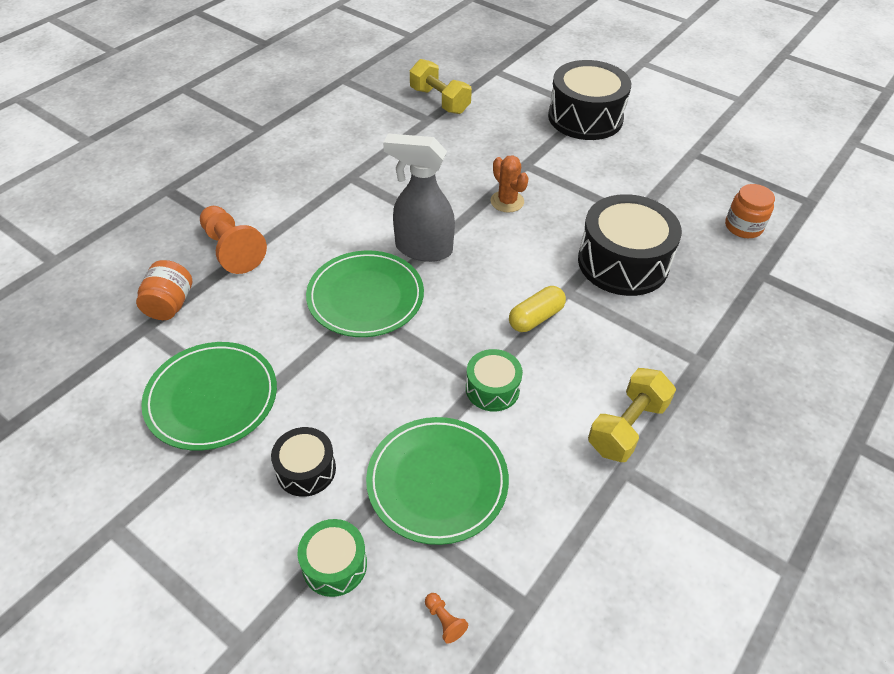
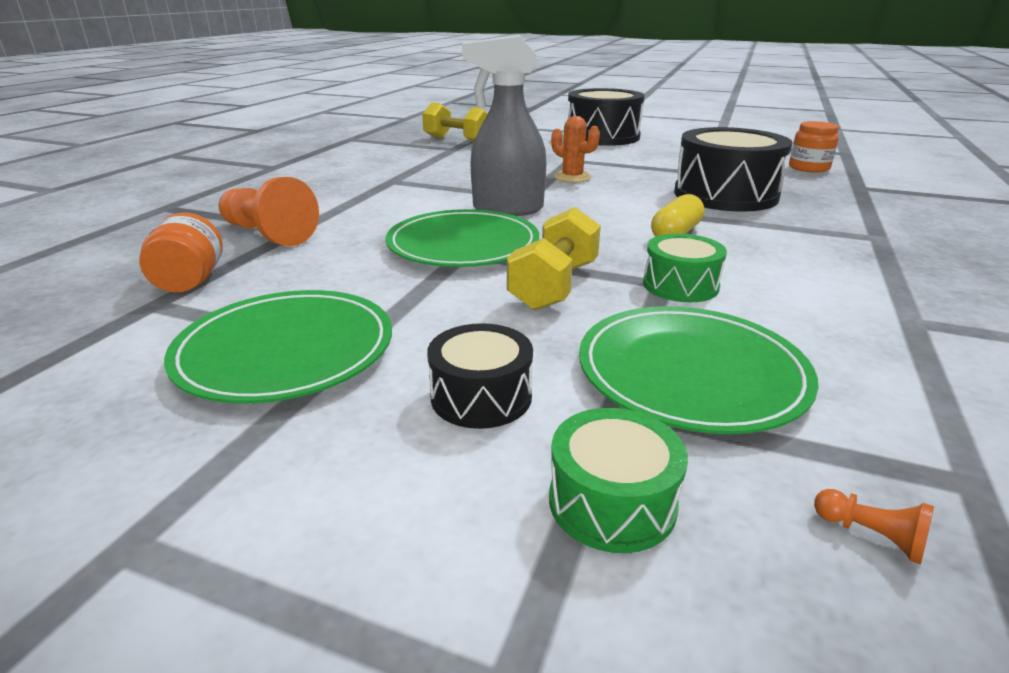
camera: 15 degrees left, 20 degrees down
(627, 427) = (869, 289): yellow dumbbell -> yellow dumbbell (554, 286)

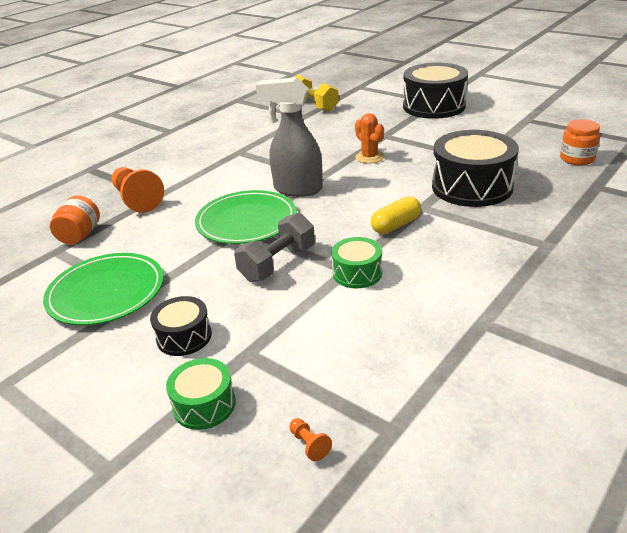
camera: 20 degrees right, 5 degrees up
(554, 286) = (278, 264): yellow dumbbell -> grey dumbbell
(691, 373) = (305, 339): green plate -> none

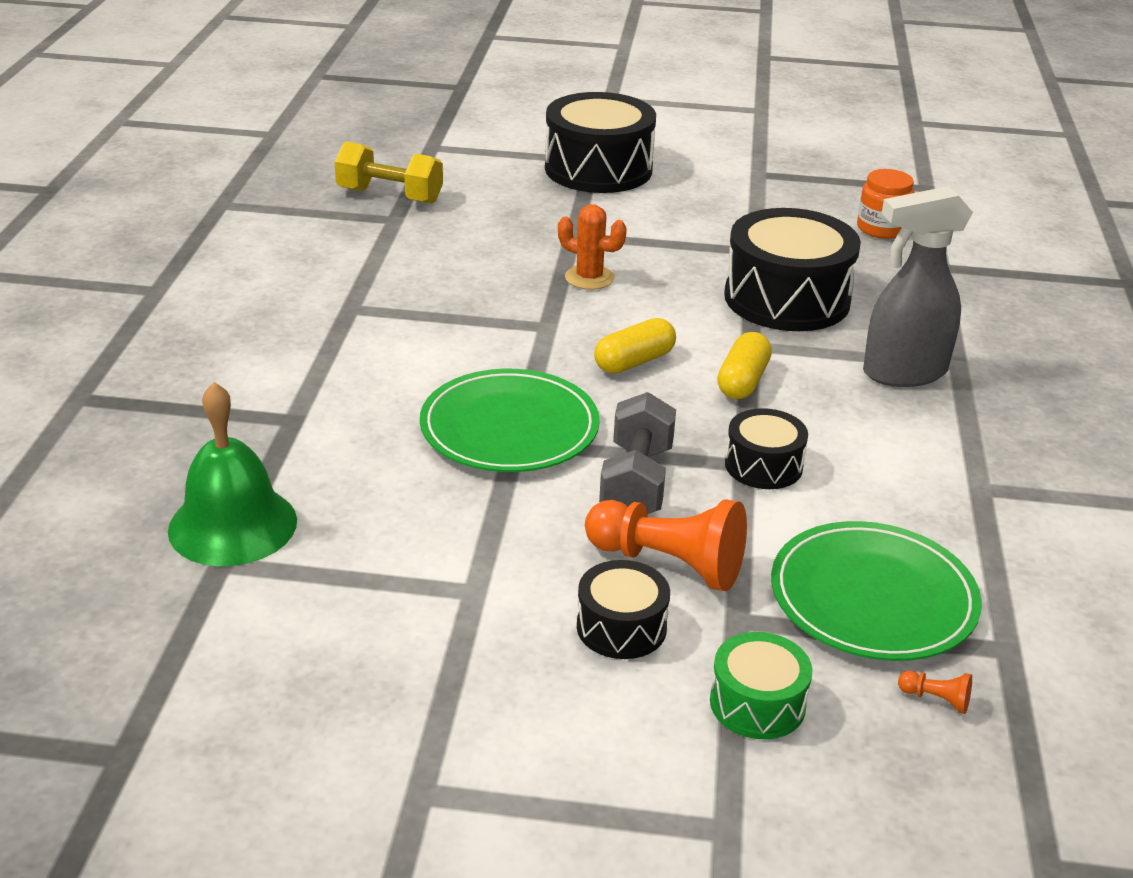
camera: 35 degrees left, 0 degrees up
(80, 235) = (232, 525): orange jar -> green bell
(106, 292) = (411, 603): green plate -> green plate (873, 597)
(137, 200) = (262, 435): orange pawn -> orange pawn (668, 563)
(297, 189) = (532, 356): grey spray bottle -> grey spray bottle (903, 373)
(346, 202) = (634, 362): none -> yellow capsule
(357, 273) = (763, 465): green drum -> black drum

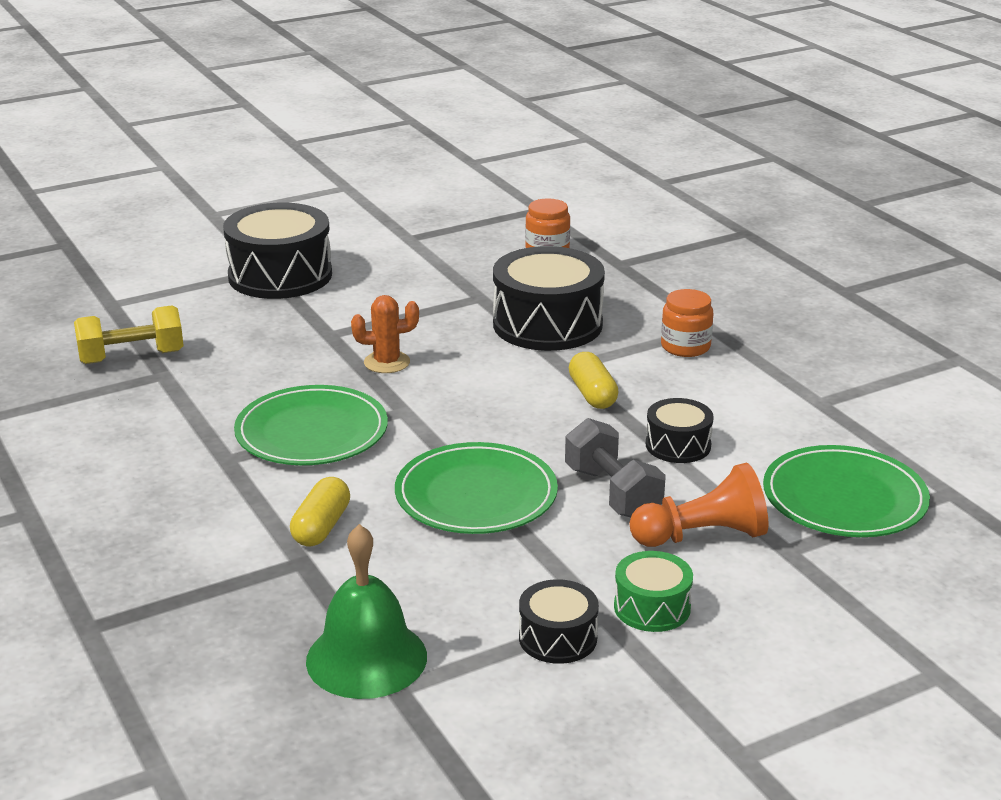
camera: 35 degrees left, 5 degrees down
(446, 313) = (311, 432): none -> green plate
(621, 627) = (726, 590): black drum -> black drum (558, 638)
(634, 362) = (501, 411): yellow capsule -> yellow capsule (321, 527)
(757, 703) = (862, 594): green drum -> green drum (652, 607)
(903, 373) = (685, 346): grey spray bottle -> orange jar
(936, 699) = (949, 540): orange pawn -> none

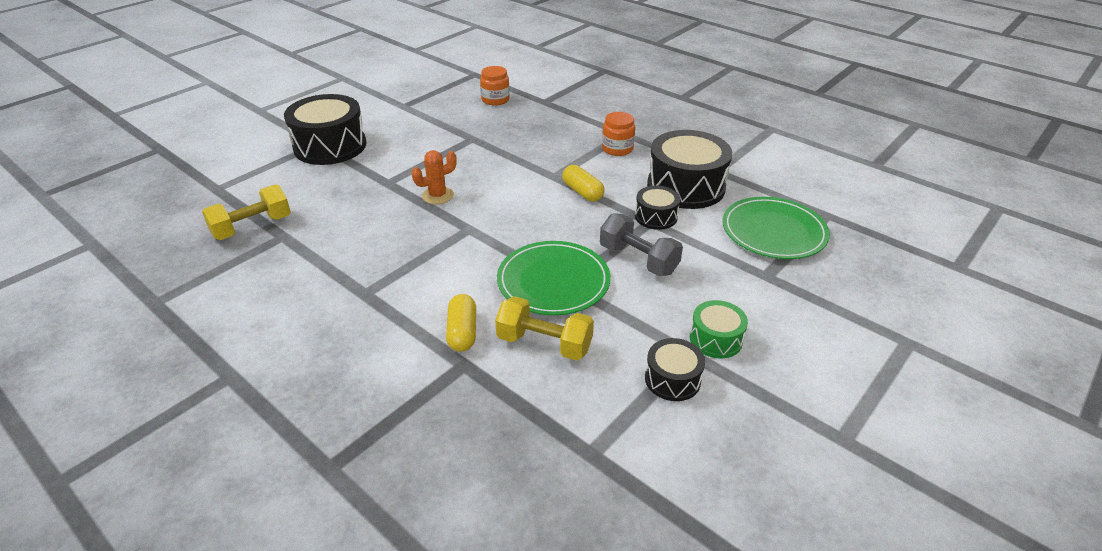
camera: 20 degrees left, 10 degrees up
(311, 432) = (415, 258): green plate -> none
(366, 658) = (555, 434): green bell -> none
(417, 562) = (544, 343): none -> yellow dumbbell
(547, 324) = (525, 149): black drum -> black drum (686, 186)
(702, 536) = (711, 278): orange pawn -> none

